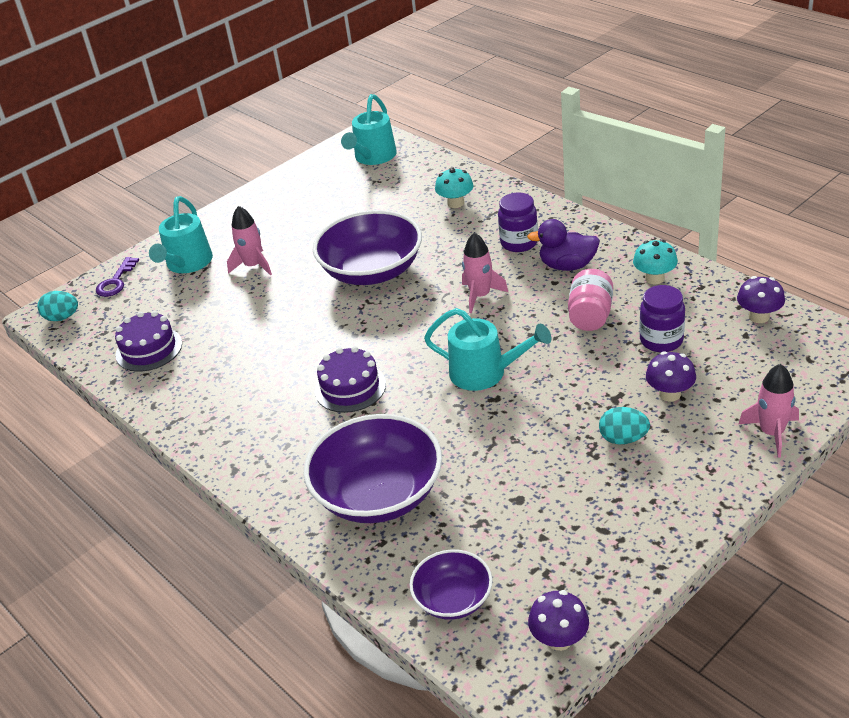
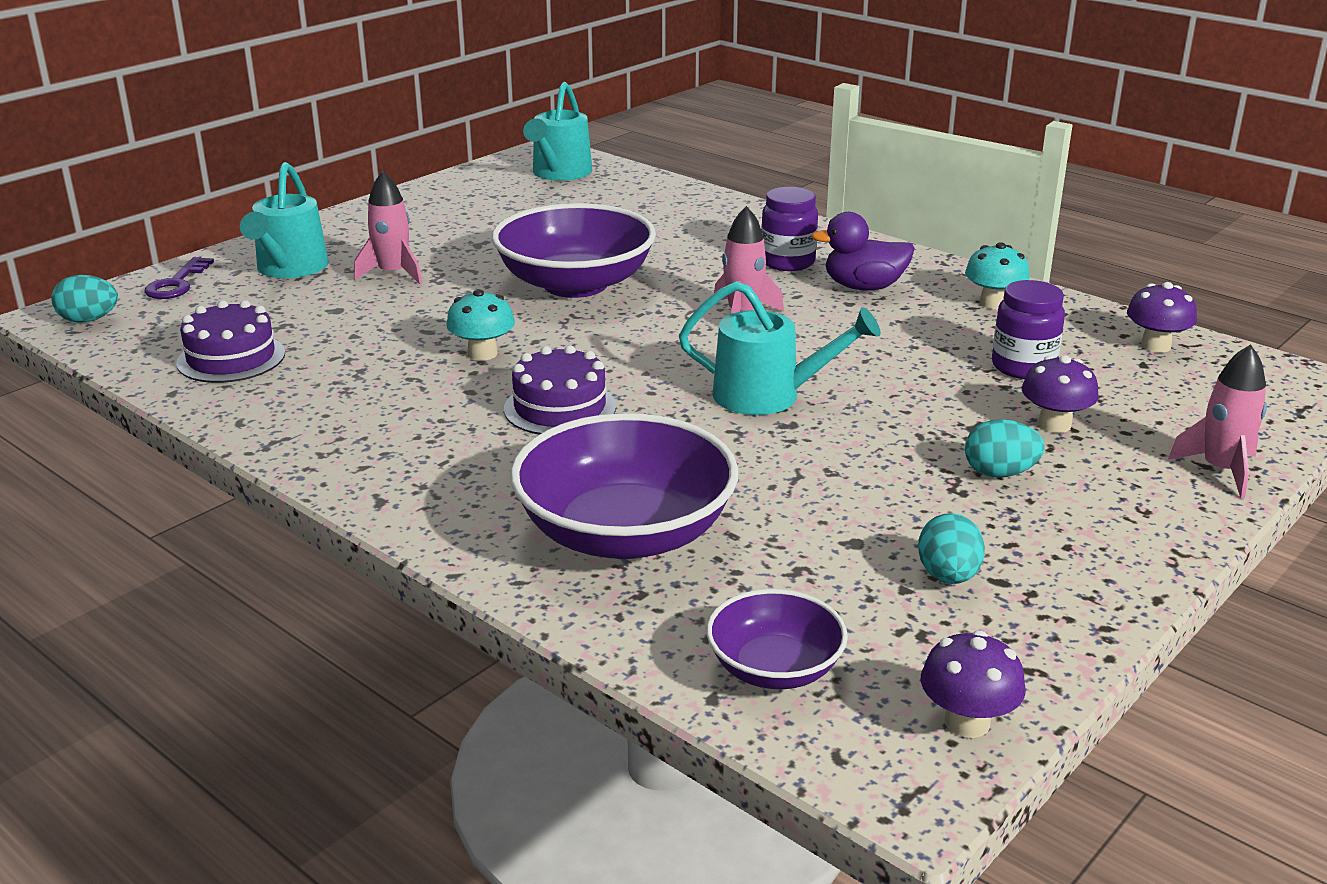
camera: 10 degrees left, 10 degrees down
(455, 203) = (687, 221): turquoise mushroom -> turquoise mushroom (482, 353)
(571, 526) = (948, 576): none -> turquoise egg
(590, 316) = (911, 339): pink jar -> none

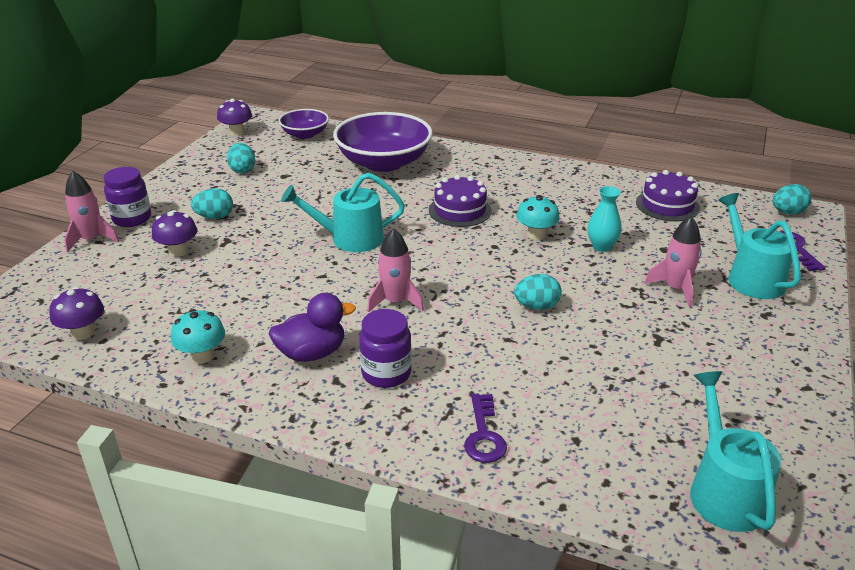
camera: 160 degrees right, 5 degrees up
(412, 325) = (601, 246): none -> turquoise vase
(575, 284) = (536, 306): purple bowl -> turquoise egg
(719, 218) = (484, 435): none -> purple key
(1023, 367) = (189, 292): purple jar -> purple jar (132, 219)

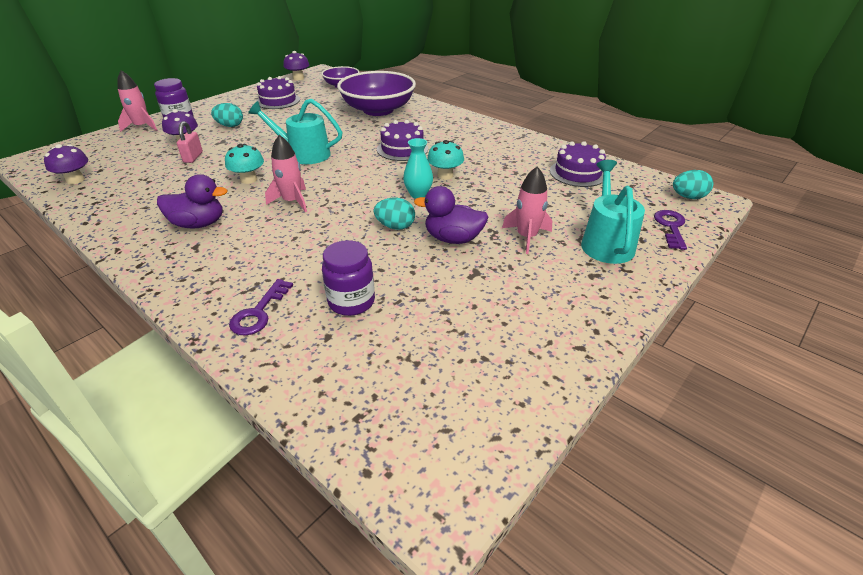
camera: 20 degrees right, 5 degrees up
(202, 356) = (128, 210): turquoise mushroom -> turquoise mushroom (248, 179)
(212, 270) = (193, 157): none -> pink padlock
(242, 170) = (278, 101): turquoise egg -> purple cake
(386, 373) = (234, 249): purple jar -> purple jar (351, 302)
(601, 246) = (491, 193): turquoise vase -> turquoise vase (418, 194)
(607, 307) = (453, 239): none -> purple duck
(723, 490) = (415, 418): turquoise watering can -> none

